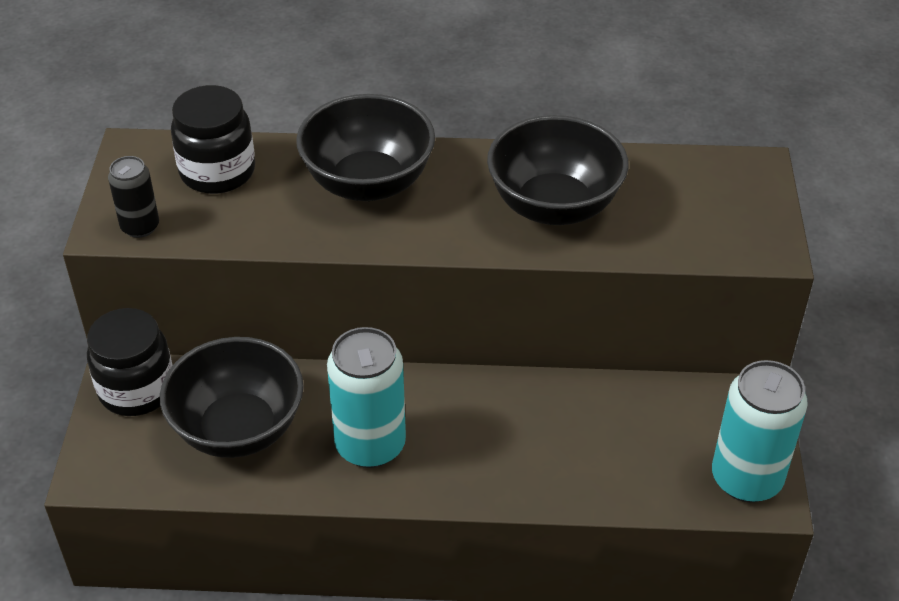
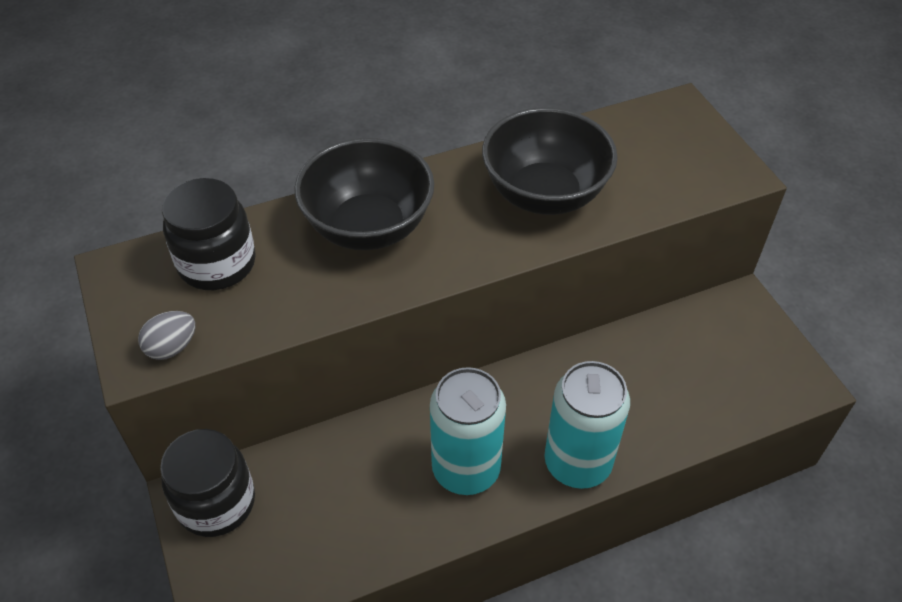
camera: 25 degrees left, 5 degrees up
(140, 227) = (172, 347): black can -> grey egg
(238, 429) = (337, 502): black bowl -> none
(746, 479) = (781, 374): turquoise can -> turquoise can (577, 463)

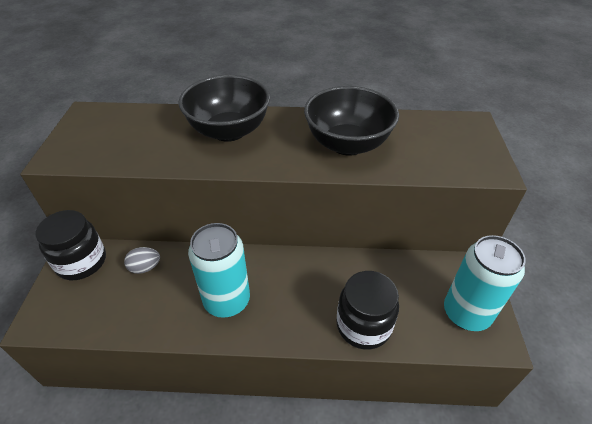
camera: 25 degrees right, 5 degrees down
(172, 347) = (76, 156): grey egg -> grey egg (145, 267)
(217, 263) = (135, 125): black jar -> black jar (363, 325)
(577, 463) = (298, 326): turquoise can -> turquoise can (466, 313)

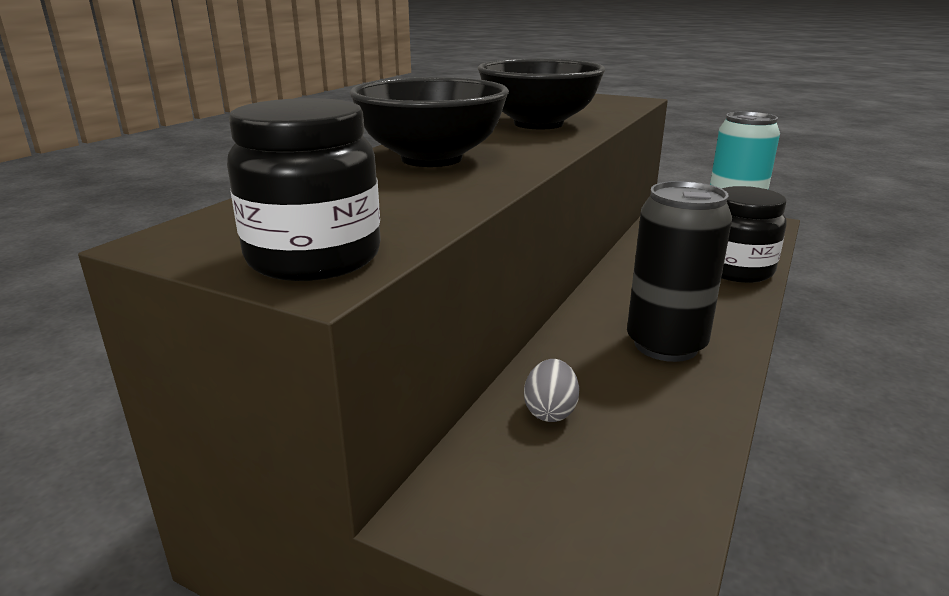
camera: 65 degrees left, 20 degrees down
(81, 262) = (478, 498): black jar -> black jar (314, 258)
(227, 300) = (665, 345): turquoise can -> black can

